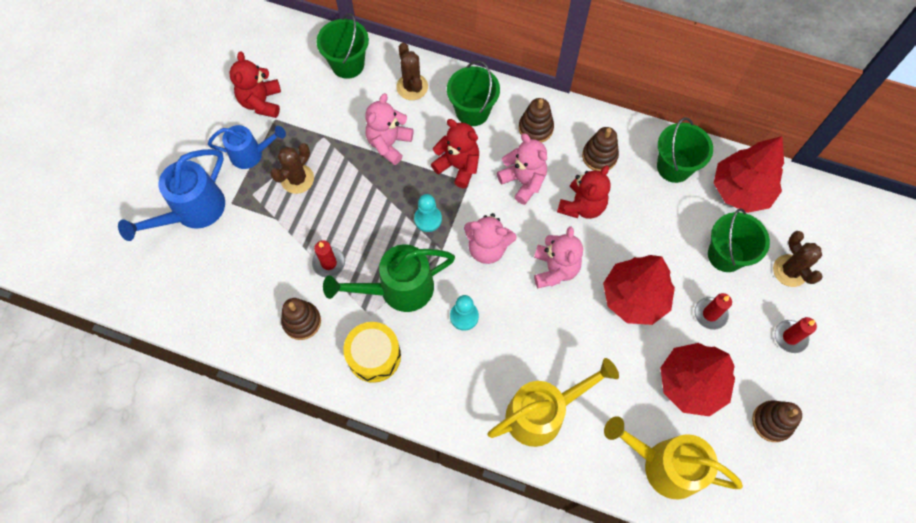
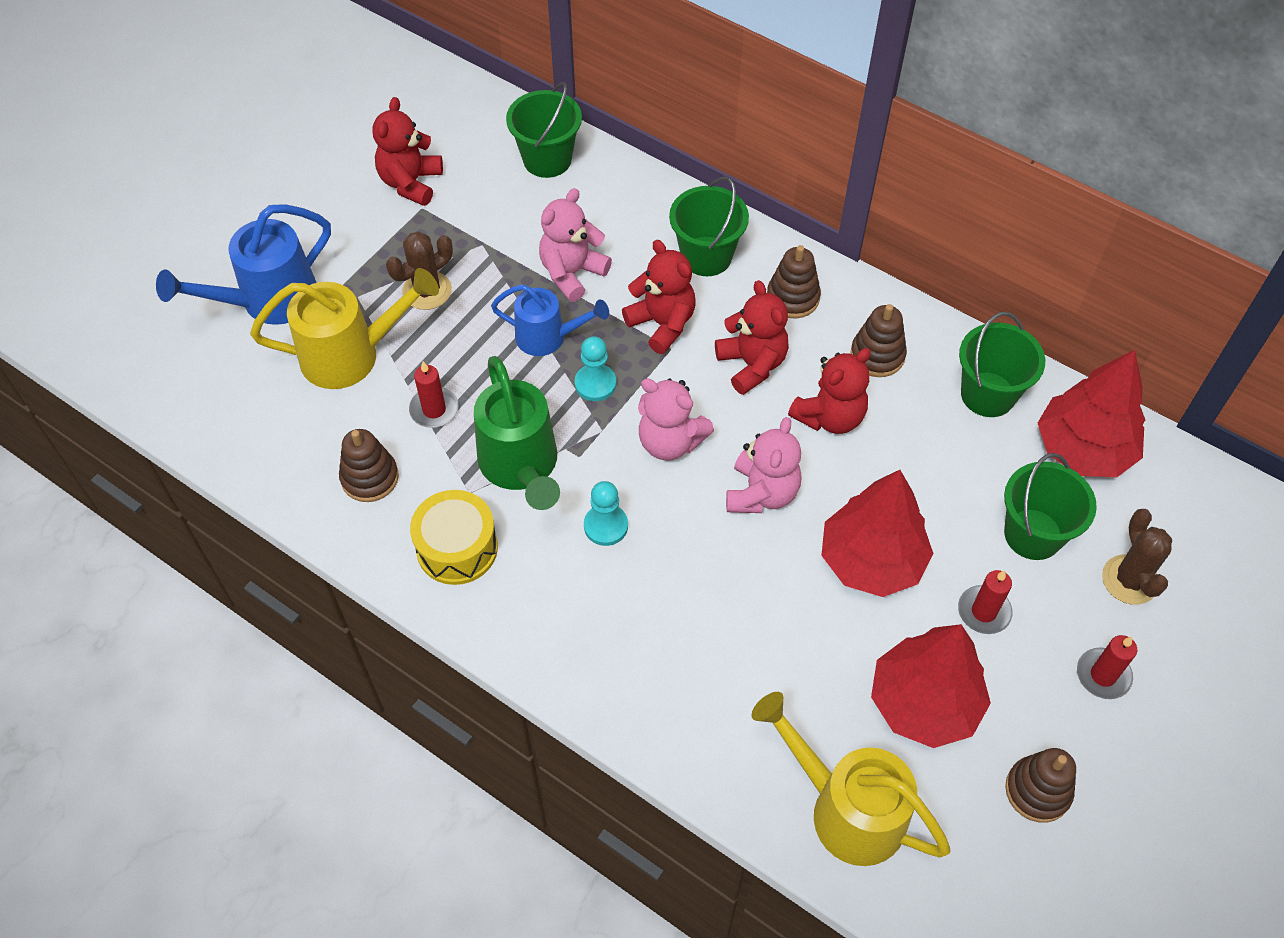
camera: 15 degrees right, 10 degrees down
(251, 154) = (374, 245): blue watering can -> blue watering can (548, 337)
(398, 289) = (521, 467): green watering can -> green watering can turned 105 degrees counterclockwise
(412, 87) = (629, 206): brown cactus -> none
(523, 181) = (752, 364): pink teddy bear -> red teddy bear
(542, 413) = (681, 687): yellow watering can -> yellow watering can (352, 355)

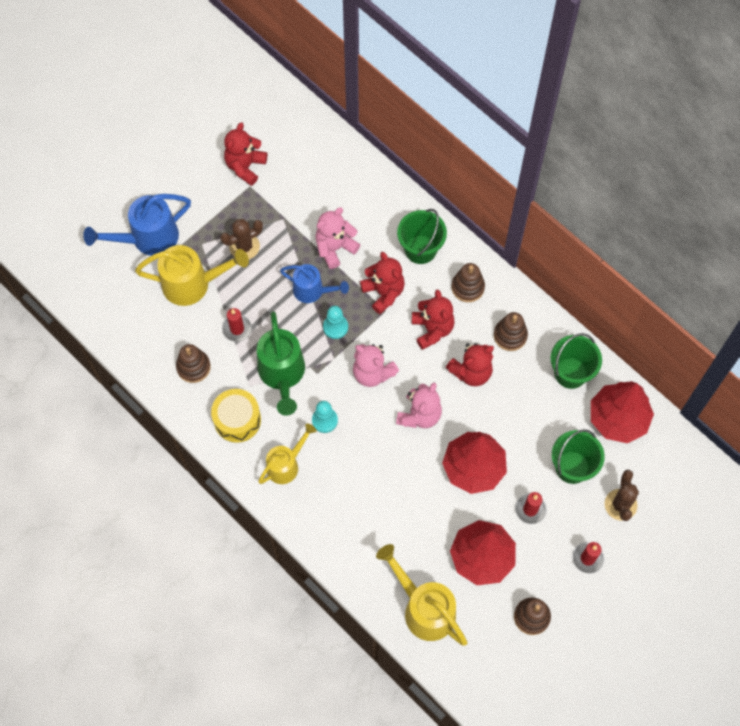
camera: 10 degrees right, 10 degrees up
(547, 159) = (334, 162): green bucket -> none
(554, 606) = (286, 464): none -> yellow watering can

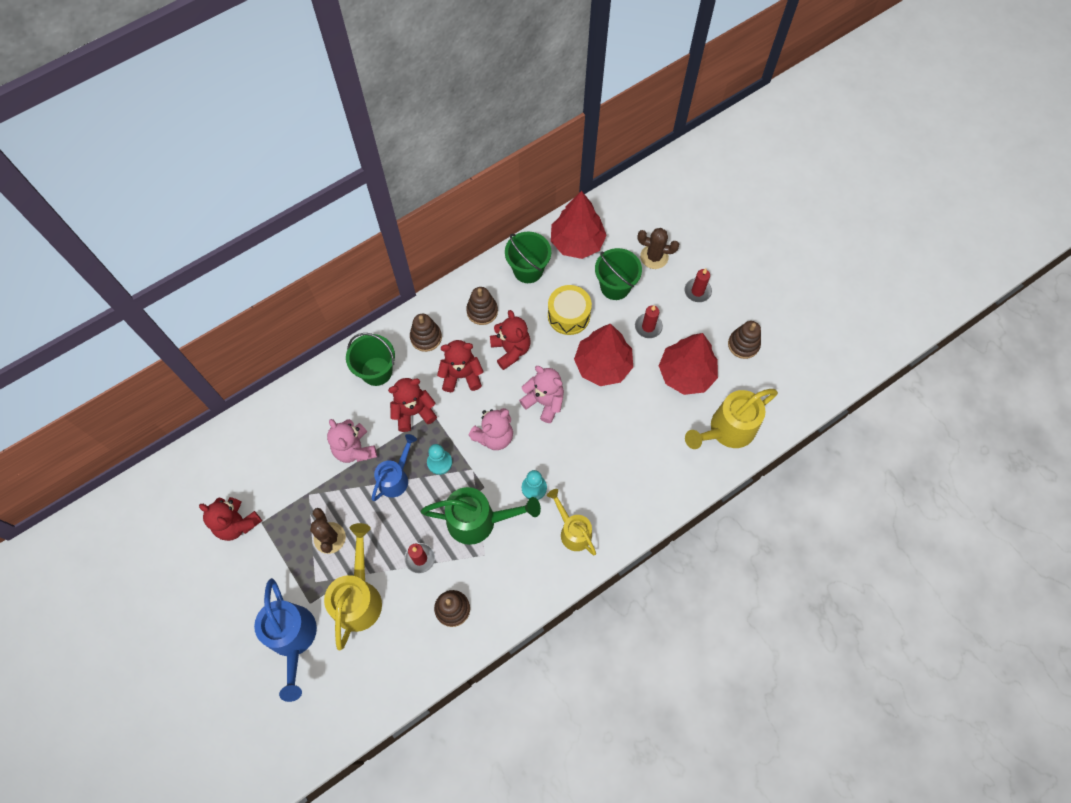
camera: 80 degrees left, 0 degrees up
(237, 420) = (518, 572): yellow drum -> yellow drum (568, 315)

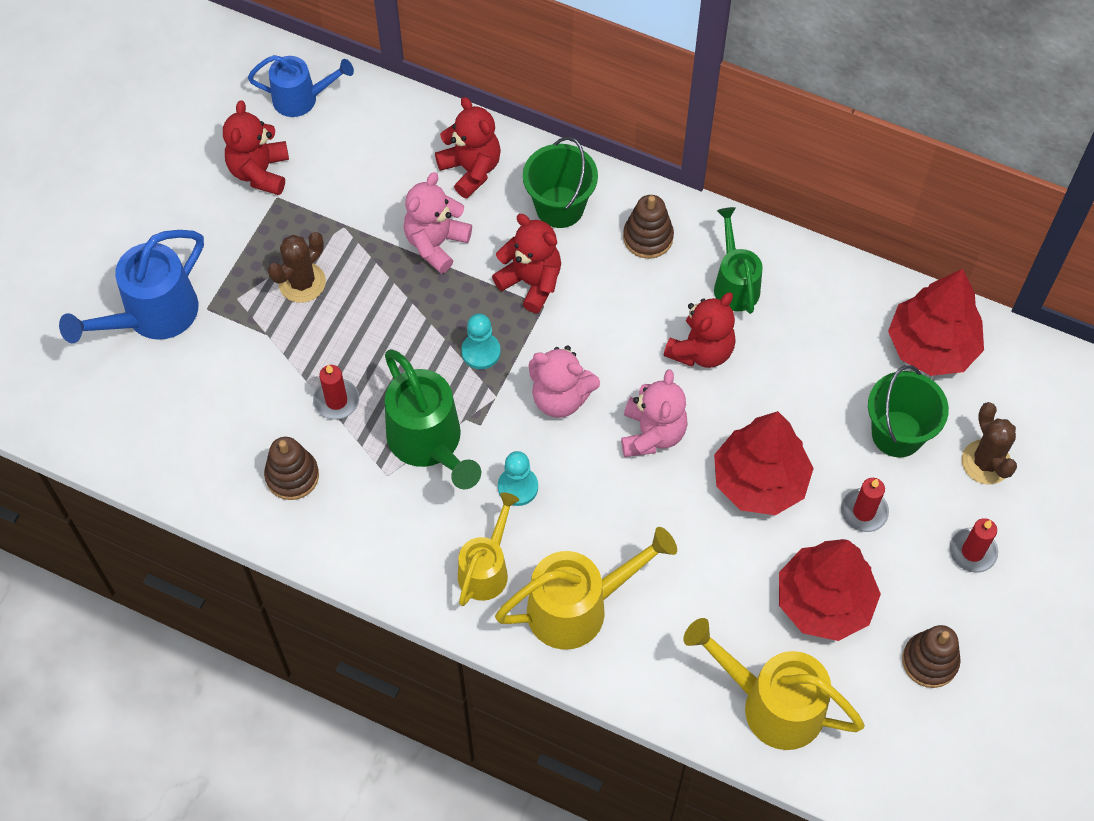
camera: 60 degrees right, 5 degrees down
(359, 597) = (246, 358): yellow watering can -> yellow watering can (579, 607)
(396, 478) = (427, 312): blue watering can -> blue watering can (302, 99)
(461, 375) = (621, 310): red teddy bear -> red teddy bear (471, 169)
(482, 311) = (735, 283): brown stacking toy -> green watering can
(528, 270) = (840, 306): green bucket -> none
(568, 315) = (806, 396): yellow drum -> none

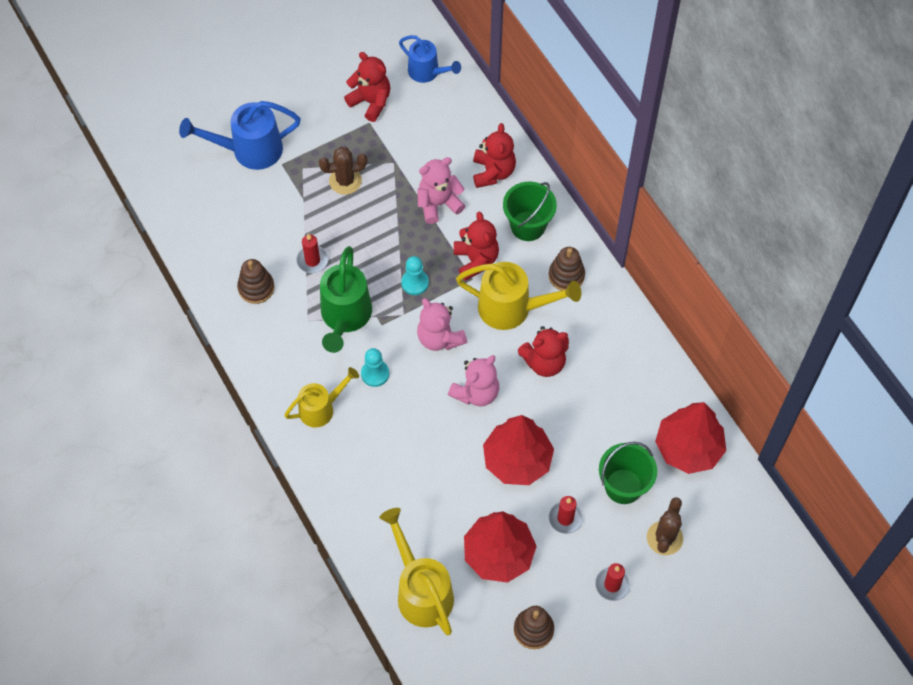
camera: 35 degrees right, 0 degrees up
(260, 172) = (371, 102): red teddy bear -> red teddy bear turned 90 degrees clockwise
(579, 607) = (355, 463): yellow watering can -> yellow watering can (512, 309)
(735, 283) = (597, 335): green watering can -> none

